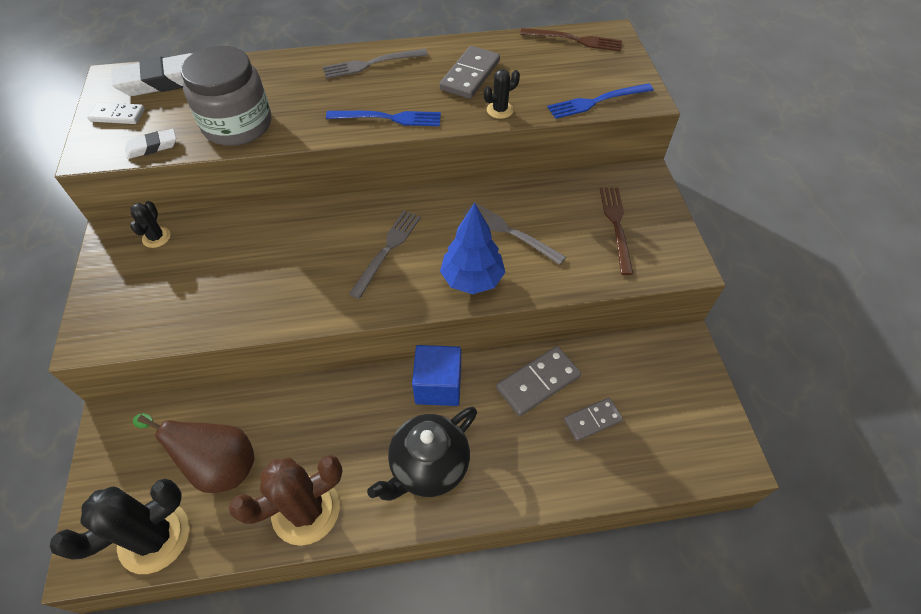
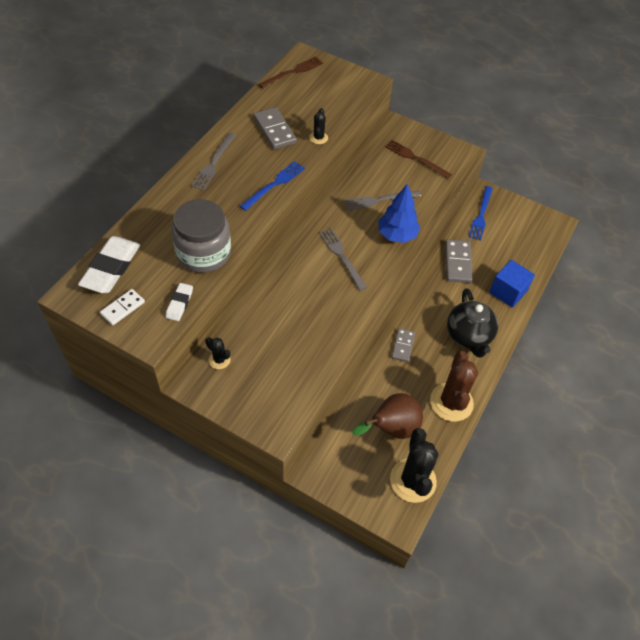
camera: 55 degrees left, 0 degrees up
(438, 385) = (424, 303): blue cube -> blue cube (508, 292)
(592, 420) = (496, 257): grey domino -> grey domino (403, 346)
(597, 101) = (352, 99): blue fork -> blue fork (481, 215)

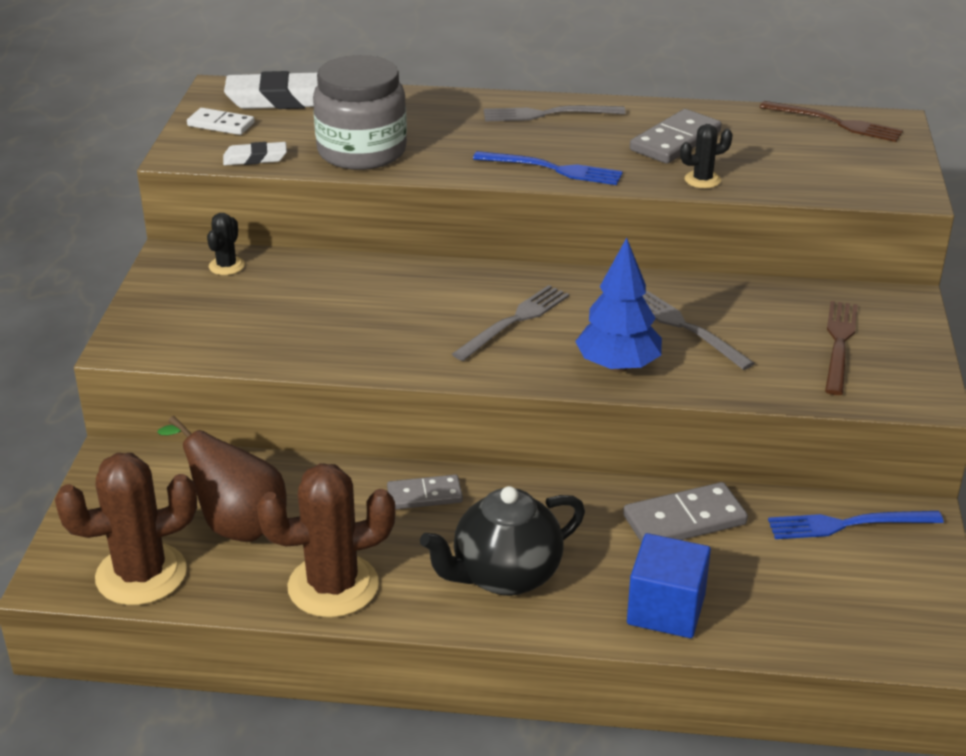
camera: 70 degrees right, 20 degrees down
(413, 480) = (141, 574): black cactus -> brown cactus

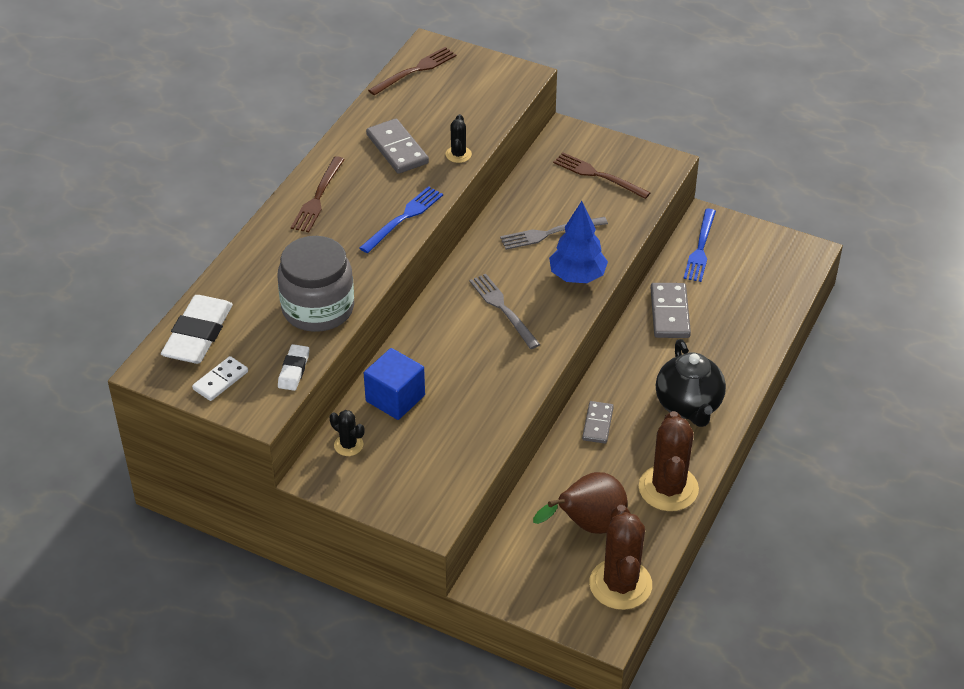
camera: 70 degrees left, 10 degrees up
(548, 114) = (318, 197): grey fork -> brown fork
(666, 609) = (742, 346): blue cube -> blue cube (395, 398)

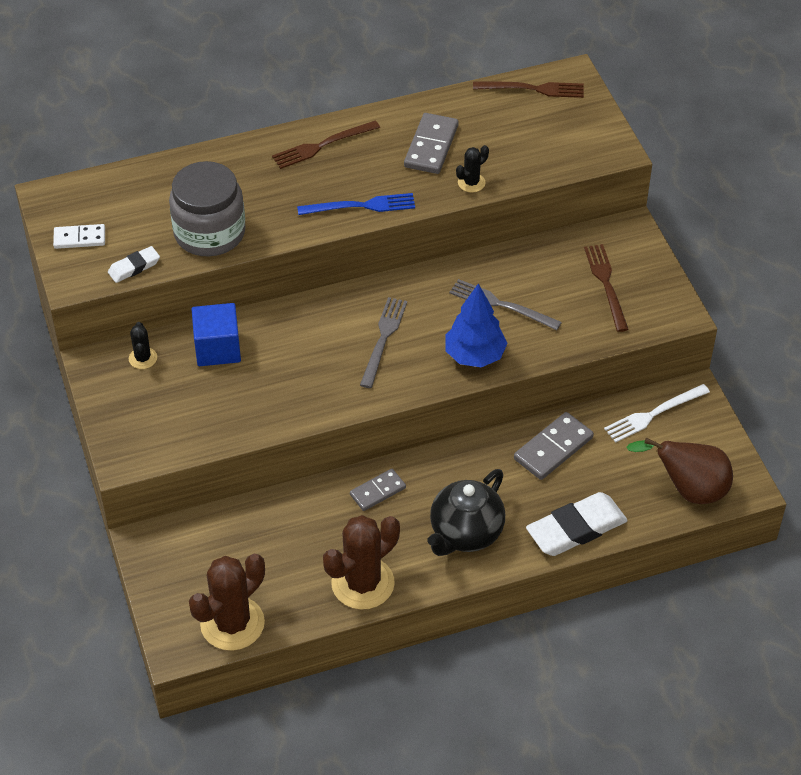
camera: 45 degrees right, 5 degrees up
(198, 335) = (109, 193): white eraser -> white eraser (576, 529)
(588, 525) = (268, 561): brown pear -> brown pear (688, 490)
(700, 248) = (654, 414): blue fork -> white fork

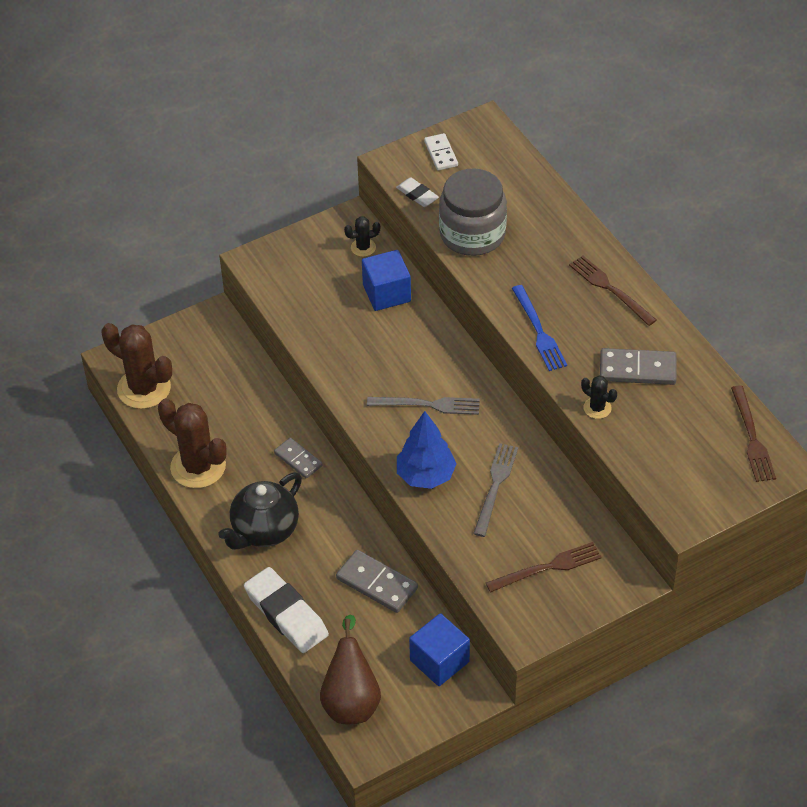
camera: 80 degrees right, 0 degrees up
(465, 534) = (264, 530): black teapot -> black teapot turned 75 degrees counterclockwise
(654, 414) = (439, 661): white fork -> blue cube

